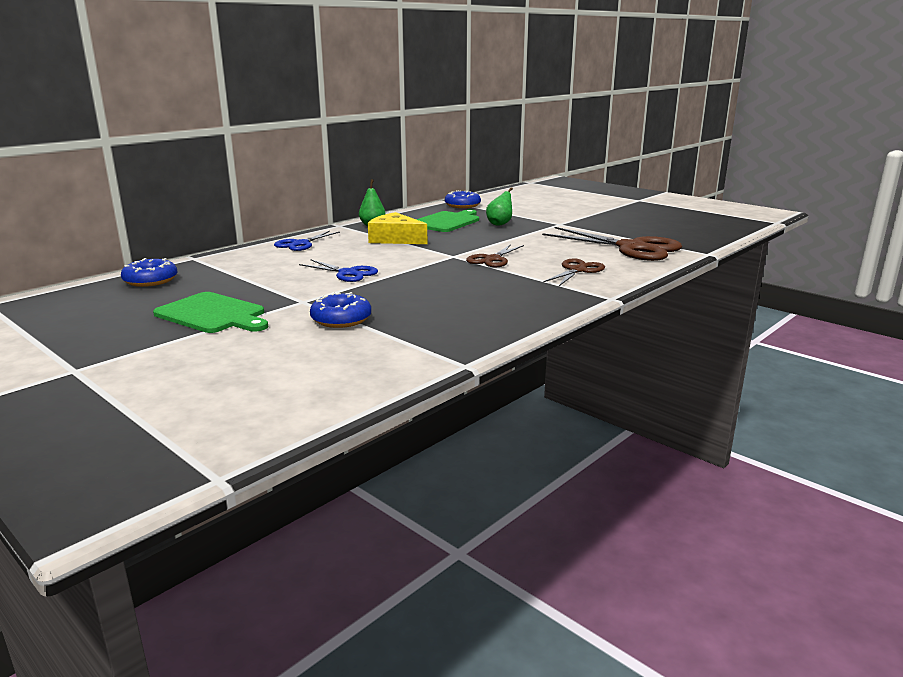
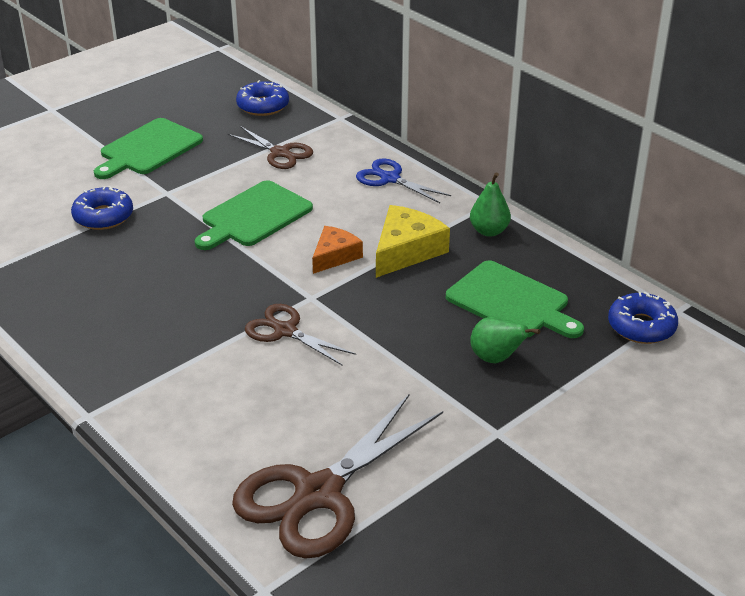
camera: 95 degrees right, 15 degrees up
(348, 273) = (254, 216): blue scissors -> green cutting board
(403, 252) = (334, 256): none -> orange cheese
(577, 270) = (212, 405): brown scissors -> brown scissors (280, 153)

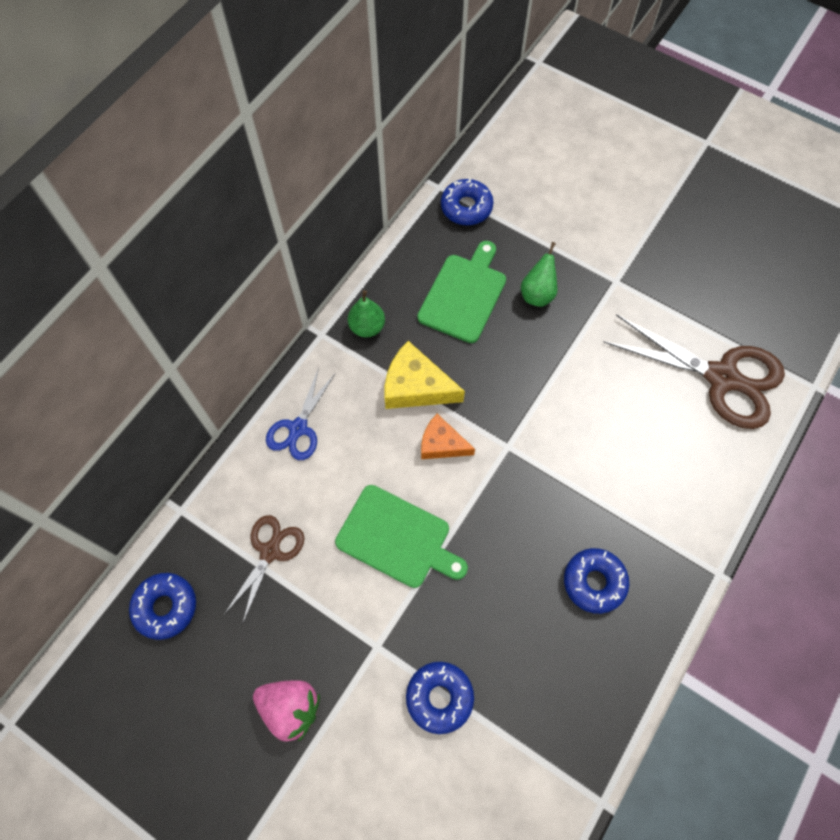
camera: 105 degrees left, 30 degrees up
(138, 323) = (594, 582): none -> blue donut
(148, 149) = (291, 708): green cutting board -> pink strawberry
(285, 331) = (559, 453): brown scissors -> none

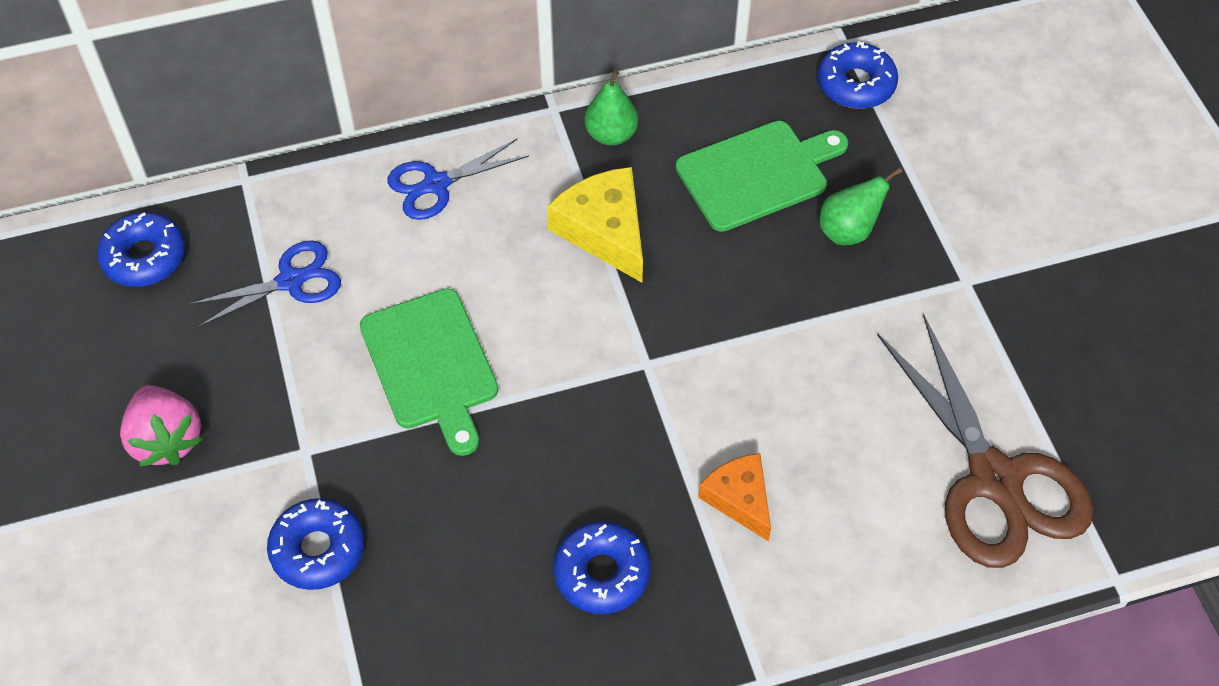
camera: 40 degrees right, 10 degrees down
(270, 552) = (290, 281): brown scissors -> blue scissors
(442, 444) = (574, 308): orange cheese -> orange cheese (739, 499)

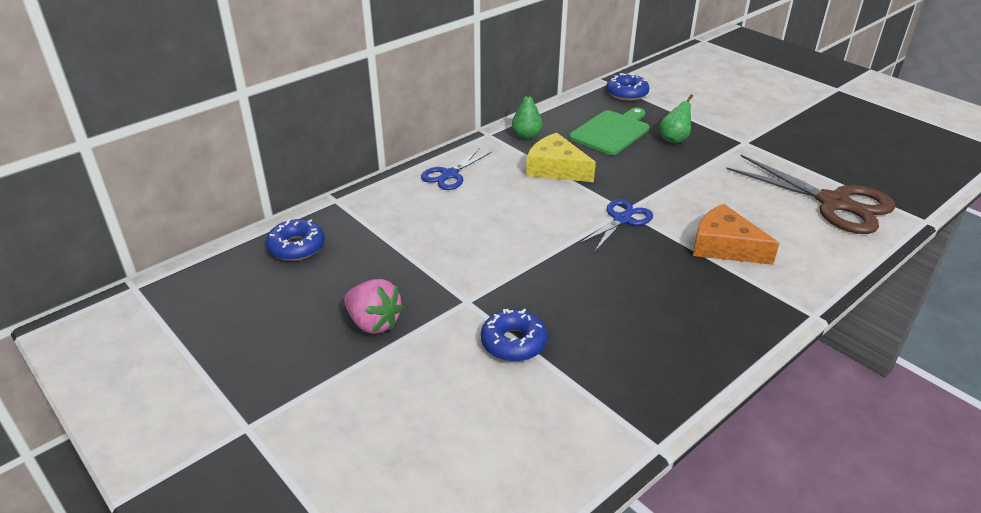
camera: 25 degrees left, 20 degrees down
(290, 281) = (397, 233): blue scissors -> blue scissors (622, 219)
(431, 364) = (510, 243): green cutting board -> none
(602, 573) = (686, 299): blue donut -> none
(739, 499) = (725, 246): orange cheese -> orange cheese, size x1.52

